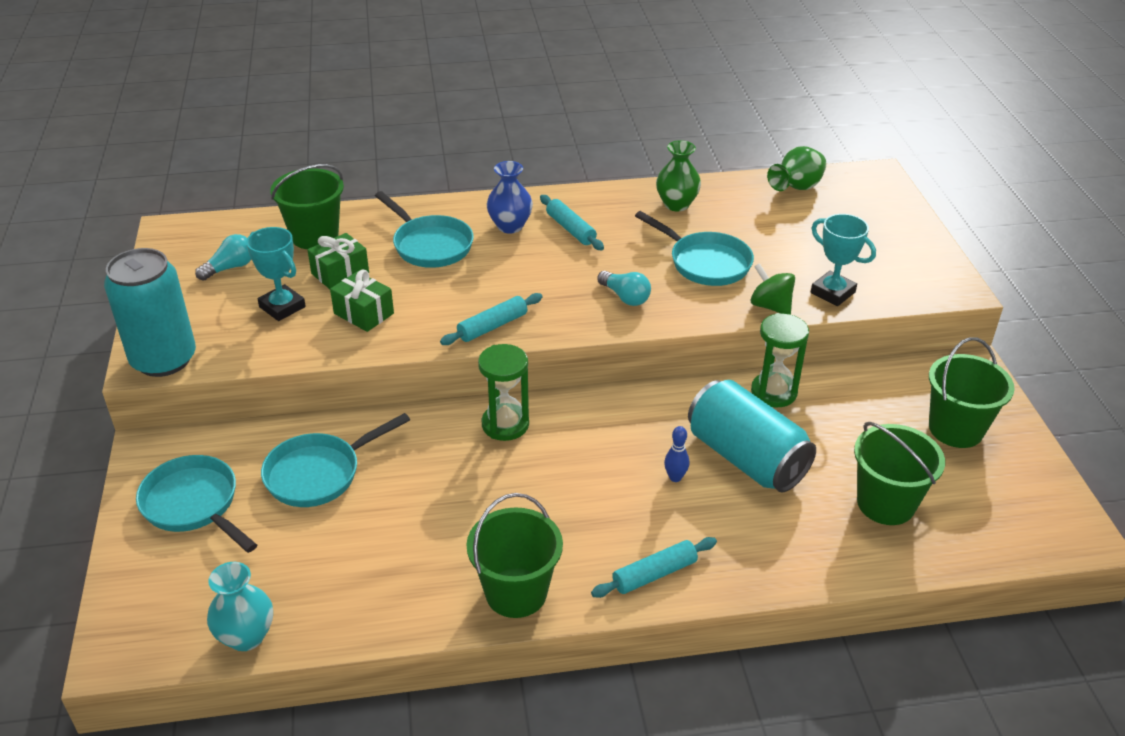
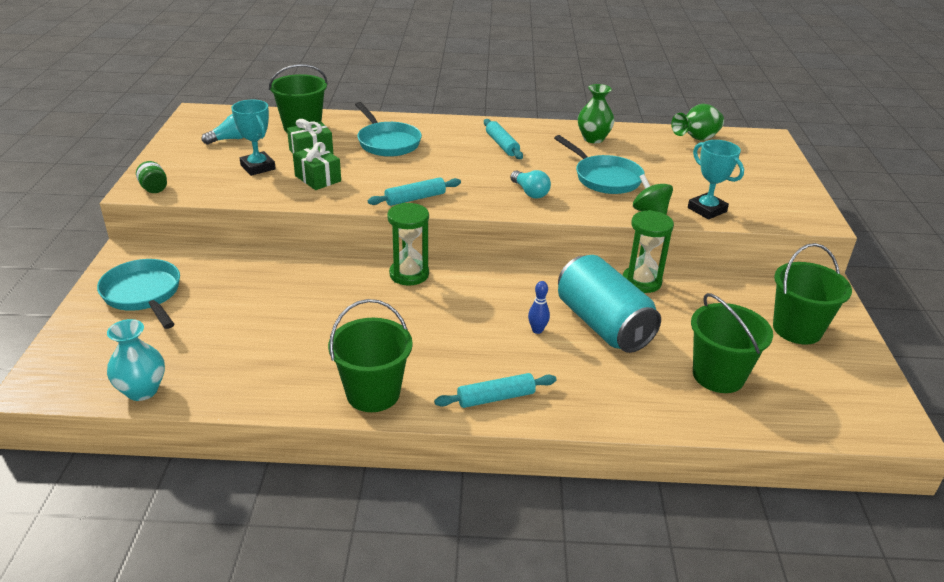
camera: 10 degrees right, 5 degrees down
(164, 359) = (154, 189): turquoise can -> green jar
(319, 473) = (248, 287): turquoise pan -> none
(510, 226) = (454, 138): blue vase -> none

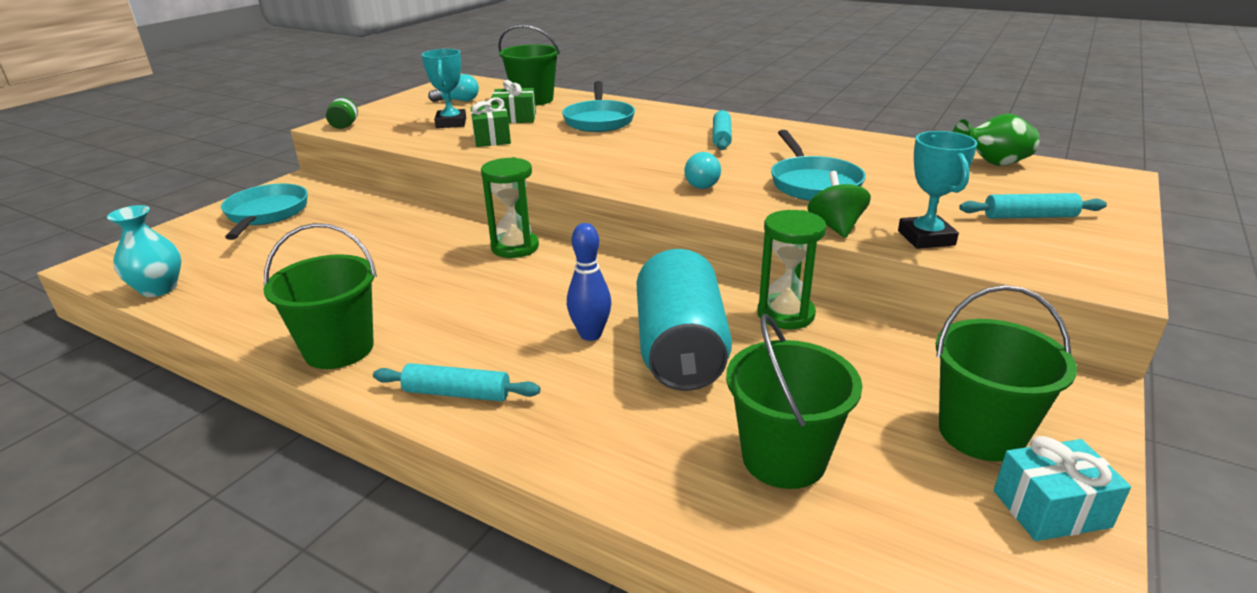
camera: 30 degrees right, 5 degrees down
(415, 198) = (564, 168): turquoise rolling pin -> turquoise rolling pin (1029, 216)
(537, 330) = (590, 334): blue bowling pin -> blue bowling pin, size x1.51
(593, 139) = (843, 146): green vase -> none
(853, 360) = (1051, 509): none -> turquoise gift

